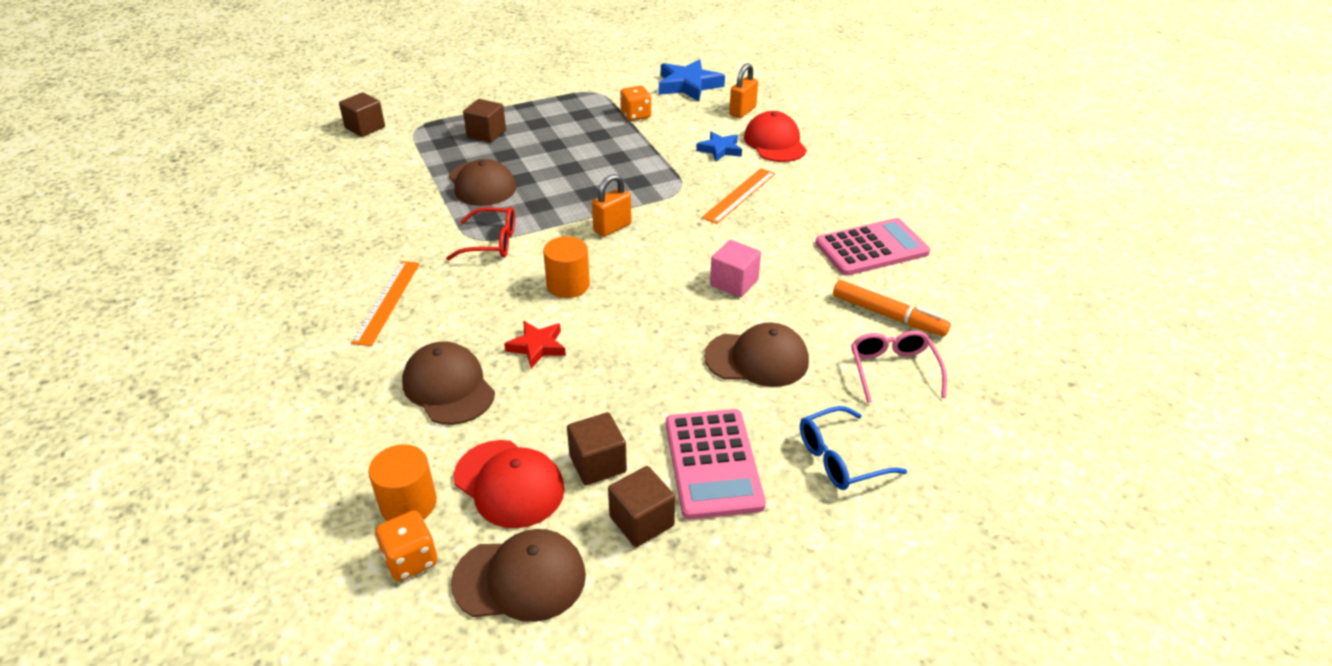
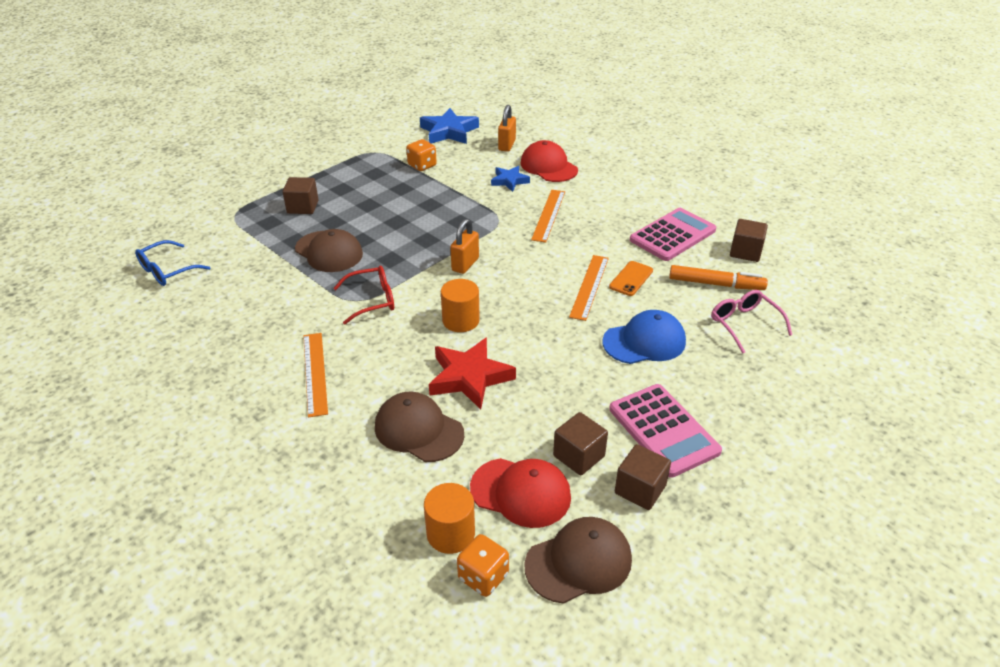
camera: 20 degrees left, 0 degrees up
(365, 127) = (185, 224): brown cube -> brown cube (745, 252)
(537, 347) = (469, 377): red star -> red star, size x1.67
(734, 283) = (589, 286): pink cube -> orange ruler
(757, 359) = (644, 342): brown cap -> blue cap
(788, 285) = (631, 279): none -> orange phone
(840, 458) = (749, 400): blue glasses -> blue glasses (167, 271)

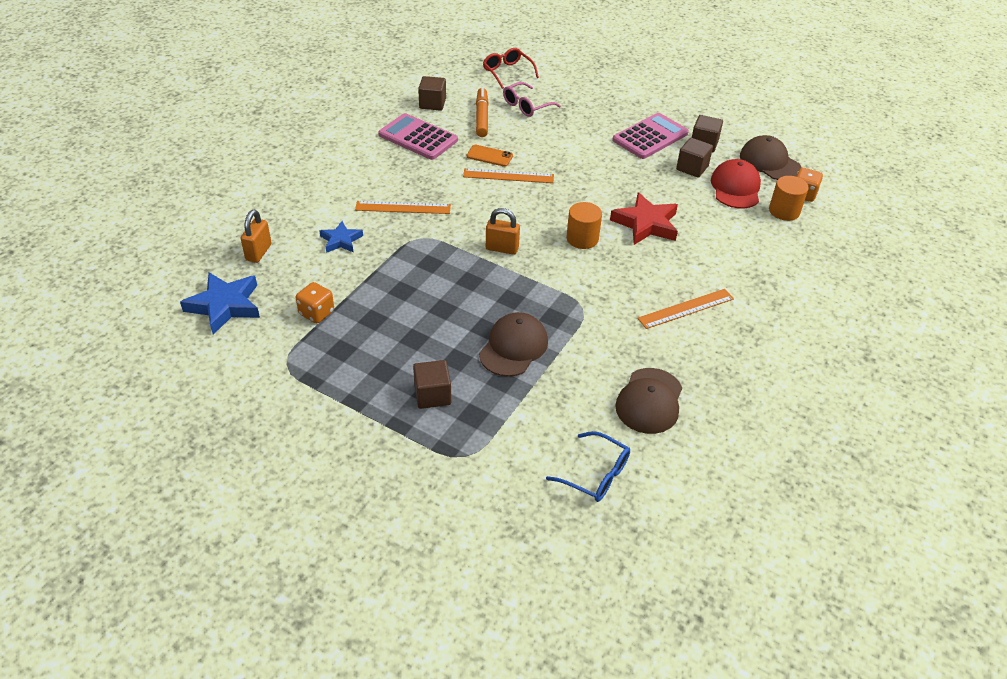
camera: 105 degrees left, 5 degrees up
(372, 300) = (578, 297): red glasses -> red glasses (507, 72)
(418, 430) = (712, 239): brown cap -> brown cap (649, 401)
(507, 145) = (258, 252): orange padlock -> orange padlock turned 75 degrees counterclockwise
(548, 166) = (305, 217): red cap -> none
(644, 342) = (566, 147): blue cap -> none

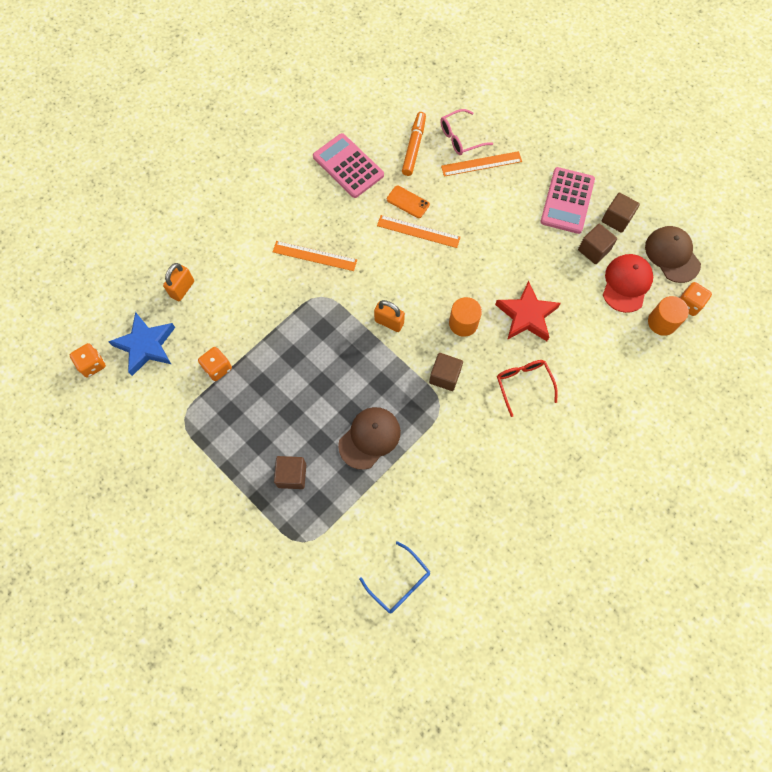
camera: 15 degrees right, 25 degrees up
(161, 332) = (92, 364): none -> orange dice
(341, 240) = (253, 287): blue star -> none
(432, 103) = (372, 121): brown cube -> brown cube (445, 376)
(507, 72) = (455, 86): red glasses -> red glasses (523, 384)
(649, 401) = (465, 518): brown cap -> none
(650, 137) = (567, 201): pink calculator -> pink calculator turned 135 degrees clockwise
(686, 308) = (529, 424): orange ruler -> orange ruler (481, 164)

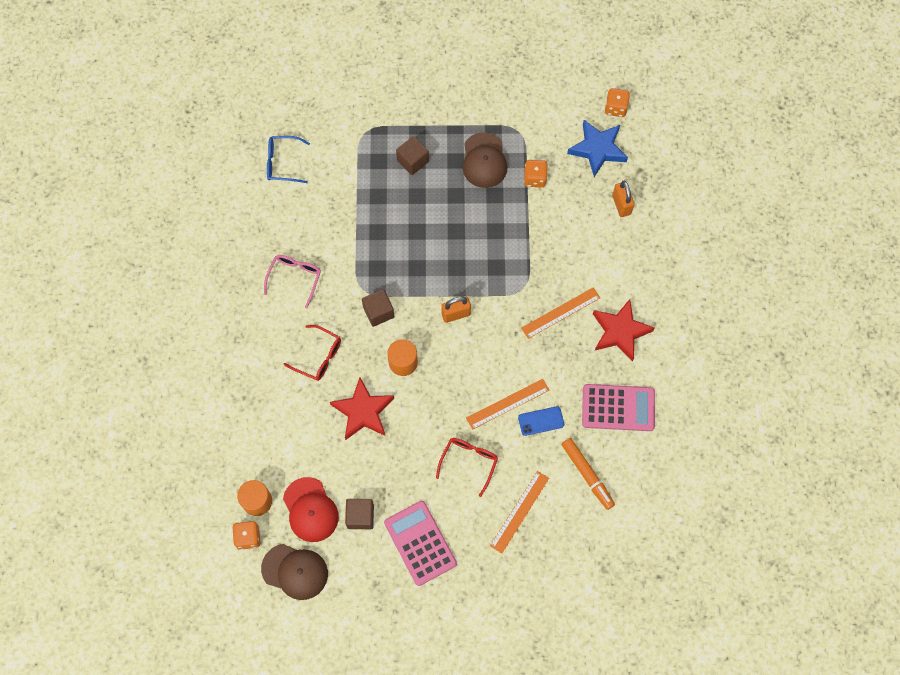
camera: 135 degrees right, 0 degrees up
(290, 208) = (620, 331): none -> red star
(369, 438) = (387, 226): brown cap -> brown cap (484, 160)
(408, 202) = (541, 421): orange phone -> blue phone
(460, 138) = (560, 520): pink glasses -> pink glasses (295, 278)
(484, 219) = (469, 462): none -> red glasses
(616, 219) = (366, 563): brown cube -> none

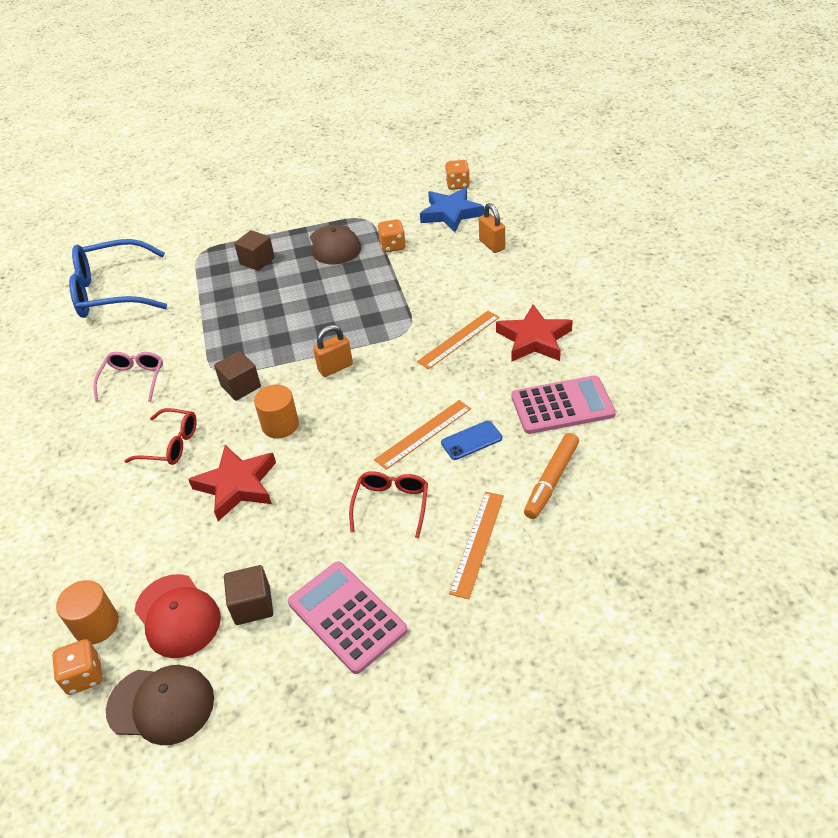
camera: 10 degrees left, 25 degrees down
(282, 163) = (111, 292): blue glasses -> blue glasses, size x1.86
(587, 474) = (552, 480): orange marker -> orange marker turned 75 degrees clockwise

